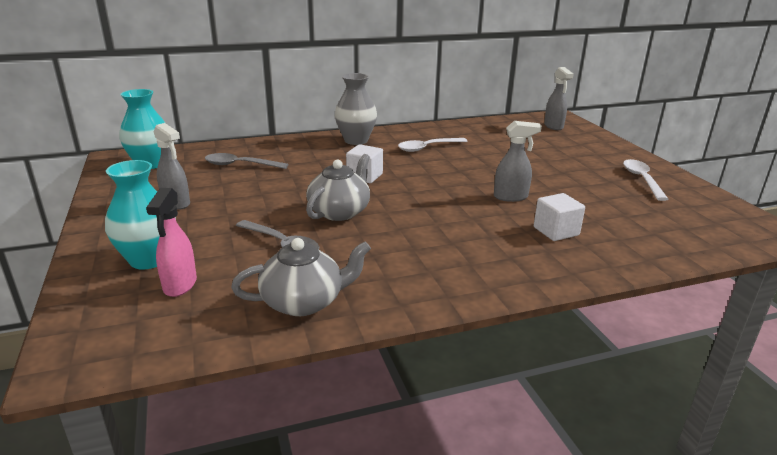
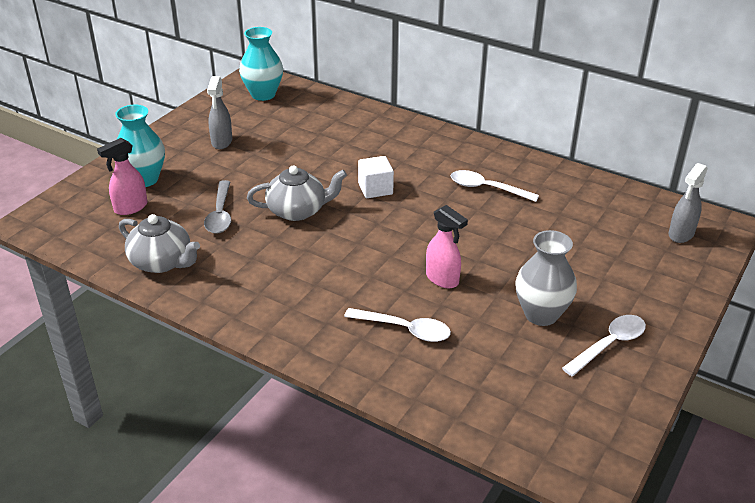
camera: 50 degrees right, 10 degrees up
(240, 165) = (314, 127): grey spoon -> none
(356, 140) = (443, 146): grey vase -> grey vase (541, 314)
(511, 197) = (442, 279): grey spray bottle -> pink spray bottle
(556, 231) = (404, 329): white cube -> white spoon

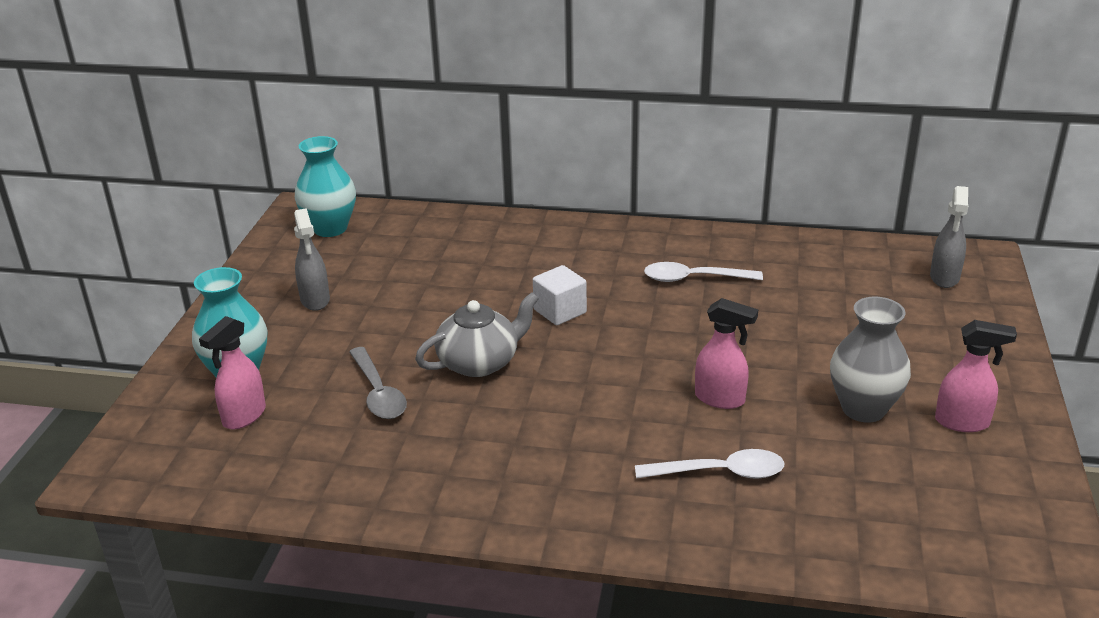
camera: 20 degrees left, 5 degrees down
(162, 262) = (340, 476): grey teapot -> none
(609, 345) = (962, 422): white spoon -> pink spray bottle

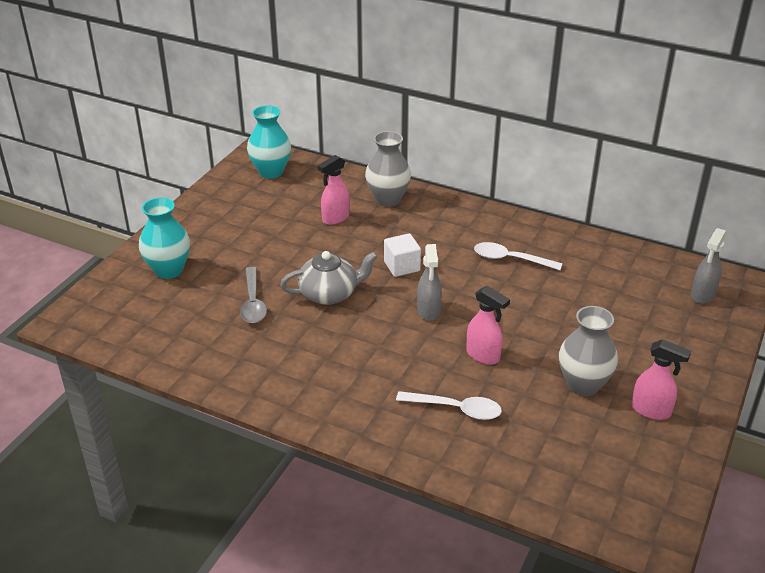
camera: 15 degrees right, 5 degrees up
(244, 416) = (161, 301): pink spray bottle -> pink spray bottle (335, 218)
(315, 300) = (239, 225): grey spray bottle -> grey spray bottle (428, 311)
(502, 236) = (388, 199): none -> grey vase

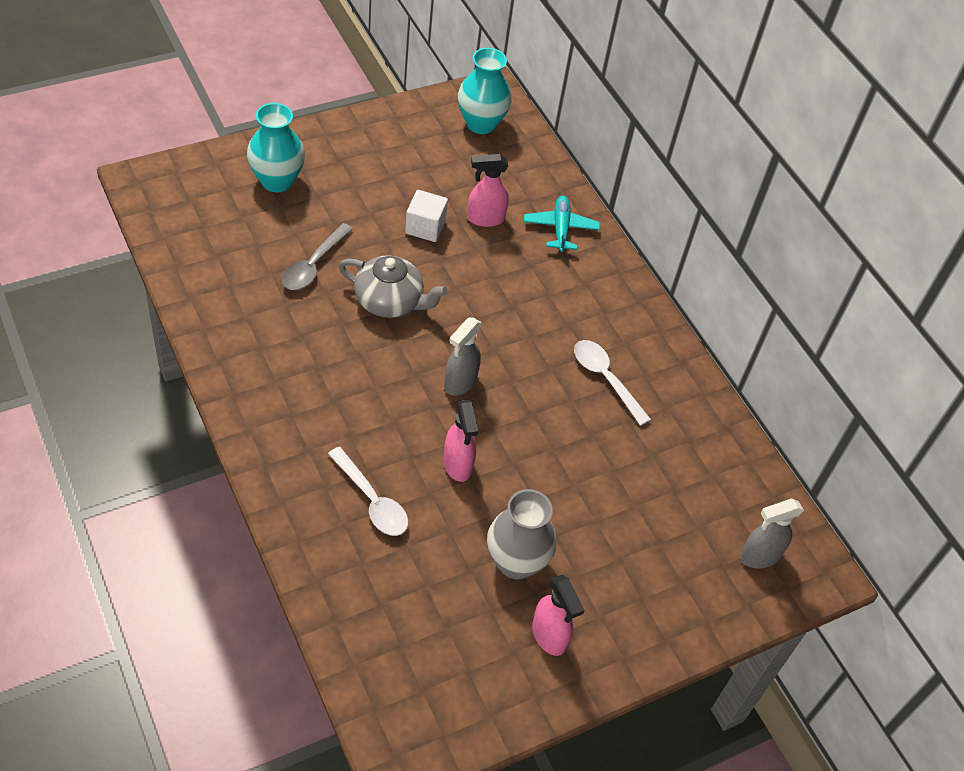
camera: 30 degrees right, 15 degrees up
(388, 199) = (560, 228): grey vase -> turquoise plane
(402, 266) = (489, 315): white cube -> white cube (425, 227)

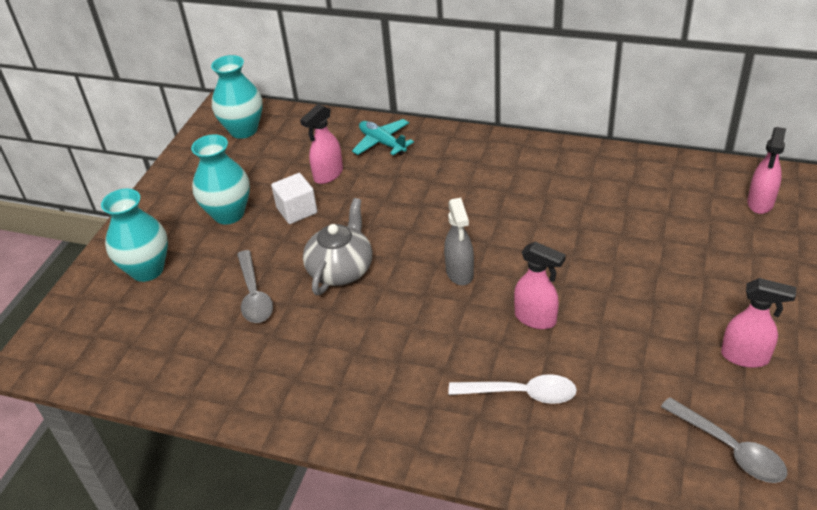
camera: 35 degrees left, 10 degrees down
(379, 186) = (228, 214): none -> turquoise vase
(390, 301) = (341, 269): grey teapot -> grey teapot turned 45 degrees counterclockwise
(439, 671) = (729, 448): none -> grey spoon
(516, 562) = (659, 337): grey vase -> none
(605, 379) = (537, 194): white spoon -> none
(759, 556) = (760, 203): grey spray bottle -> pink spray bottle

